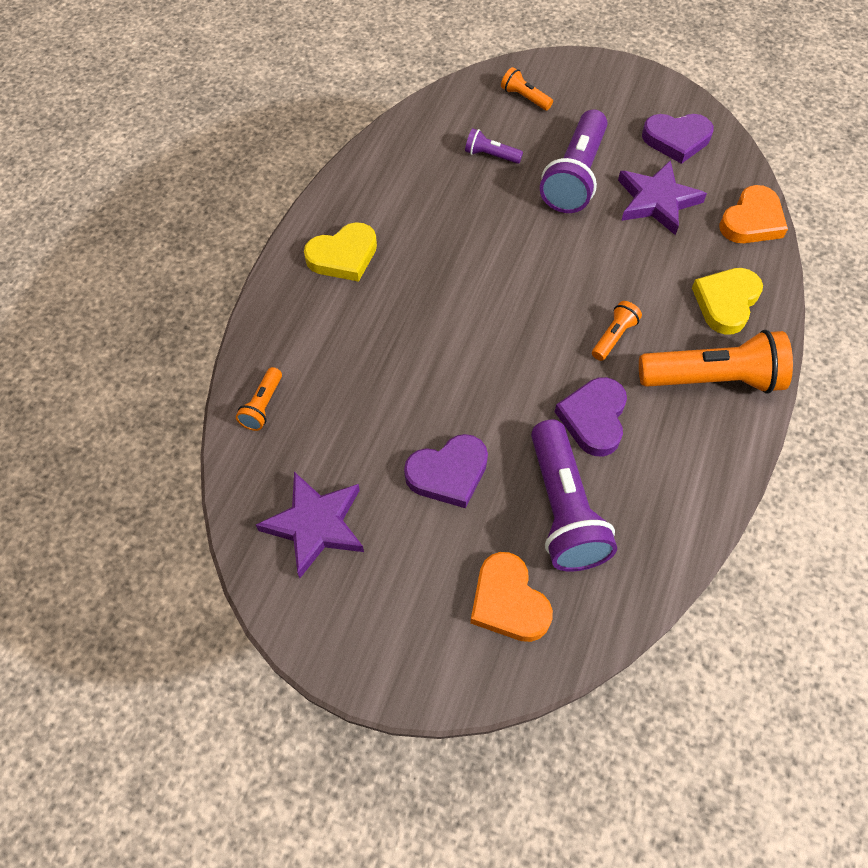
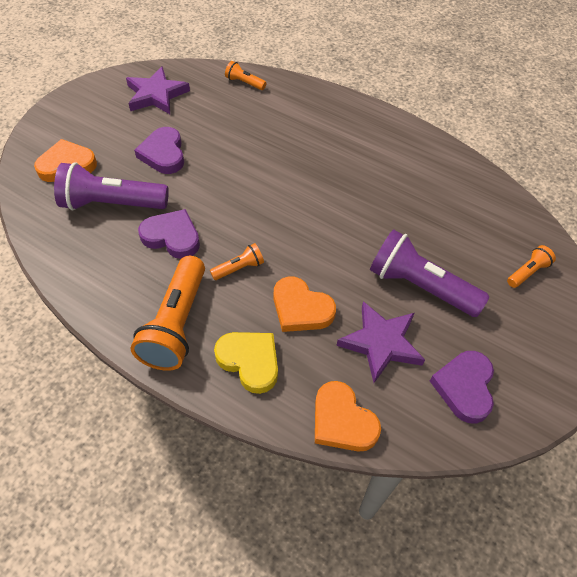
camera: 100 degrees right, 5 degrees down
(343, 256) = (355, 130): yellow heart -> none
(490, 155) = (451, 232): purple flashlight -> none
(614, 337) = (239, 268): orange flashlight -> orange flashlight turned 75 degrees counterclockwise
(644, 270) = (301, 309): none -> orange heart

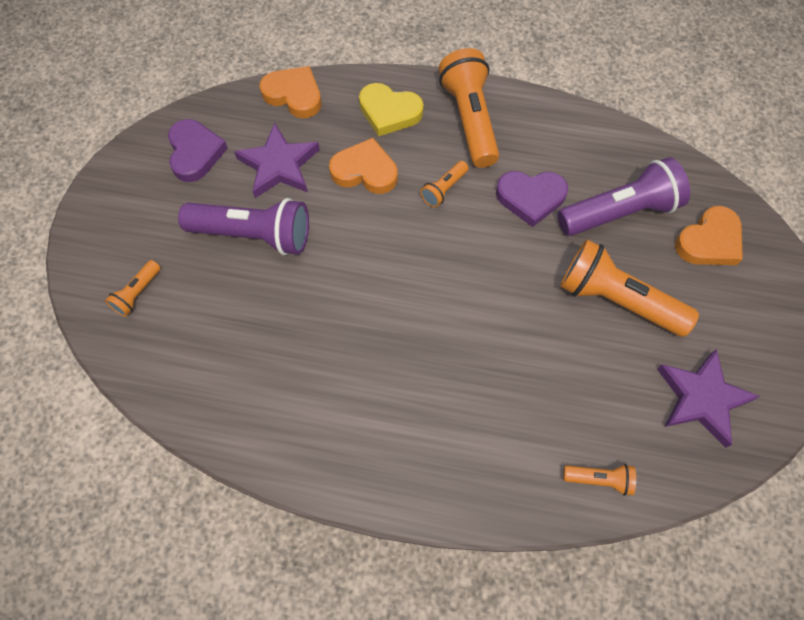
camera: 160 degrees right, 10 degrees up
(163, 154) = (616, 299): purple heart -> orange flashlight

